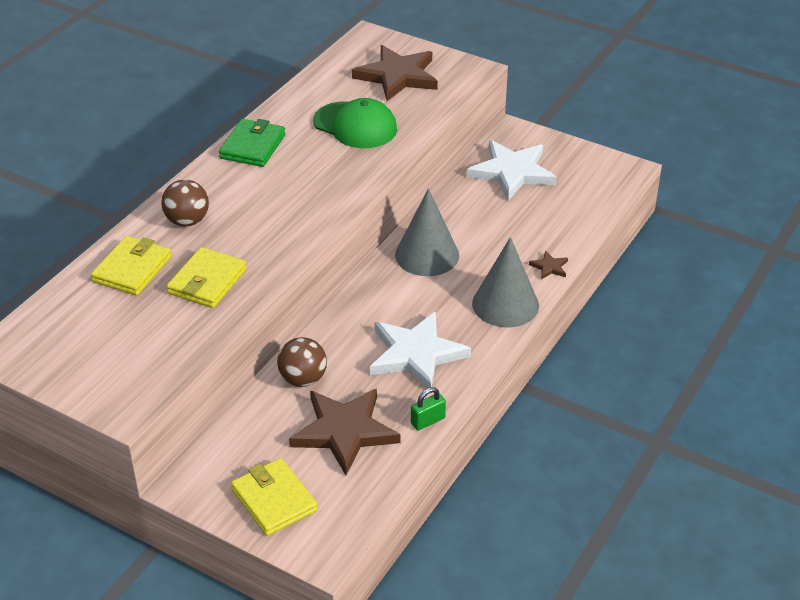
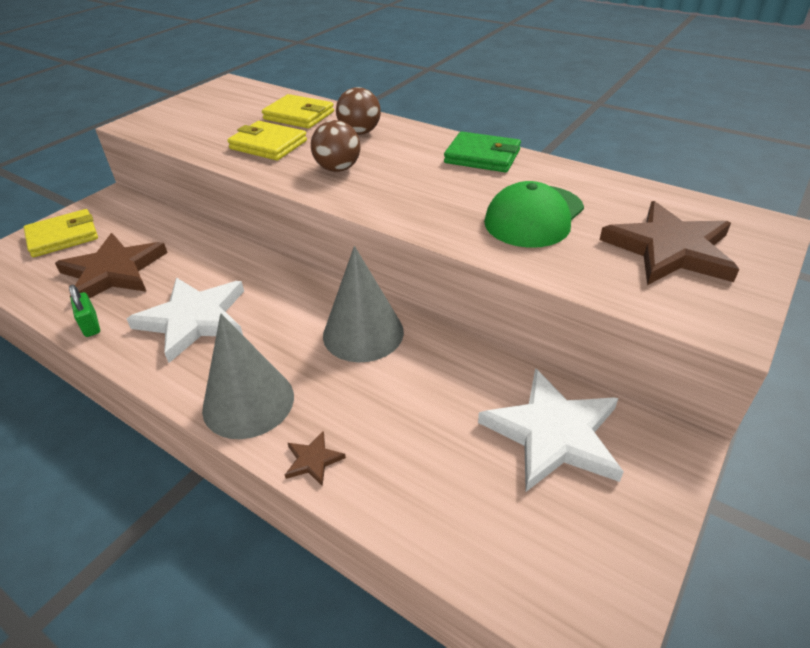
camera: 95 degrees right, 0 degrees up
(303, 379) = (196, 248): brown ball -> brown ball (338, 168)

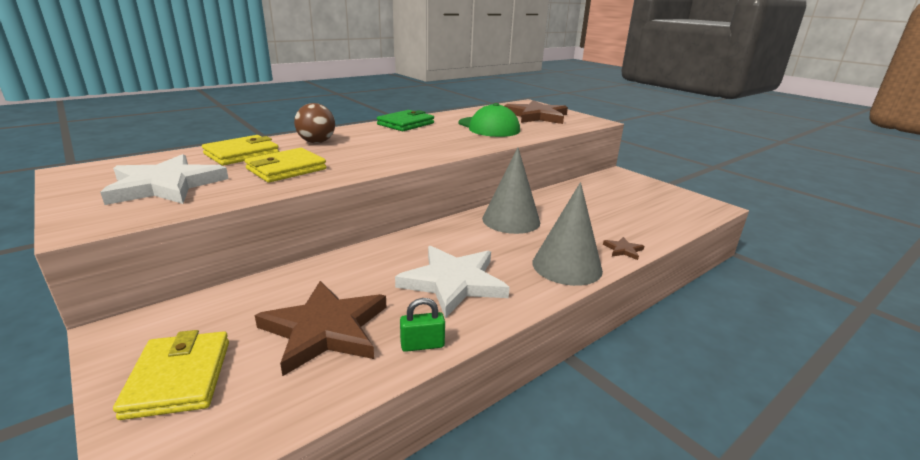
camera: 75 degrees left, 15 degrees down
(338, 168) = (370, 154): brown ball -> none
(553, 433) = (609, 191): white star -> white star (165, 185)

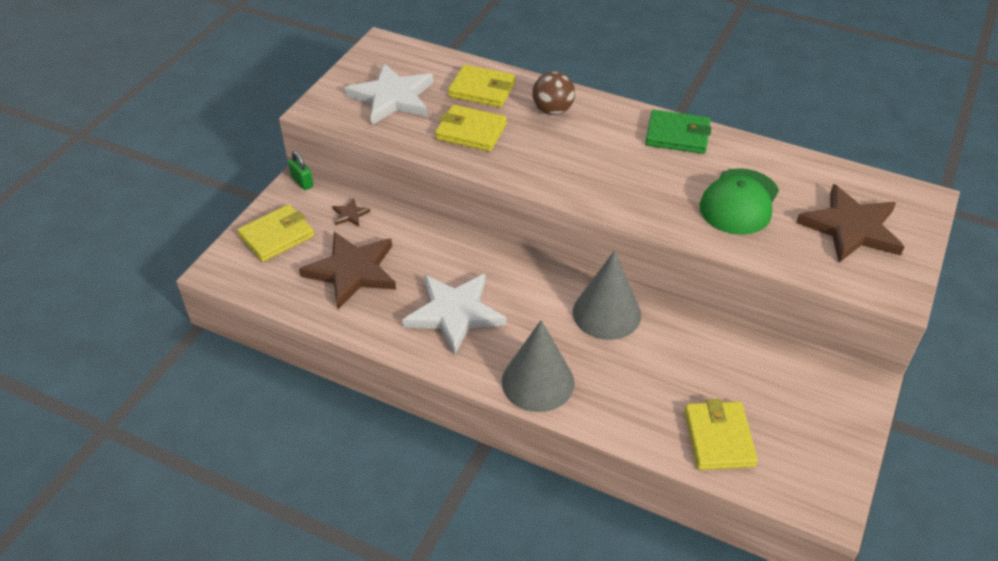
camera: 65 degrees right, 20 degrees up
(422, 345) = (365, 327): green padlock -> green padlock (302, 182)
(623, 250) = (608, 421): brown star -> brown star (350, 214)
(651, 219) = (718, 438): none -> yellow wallet

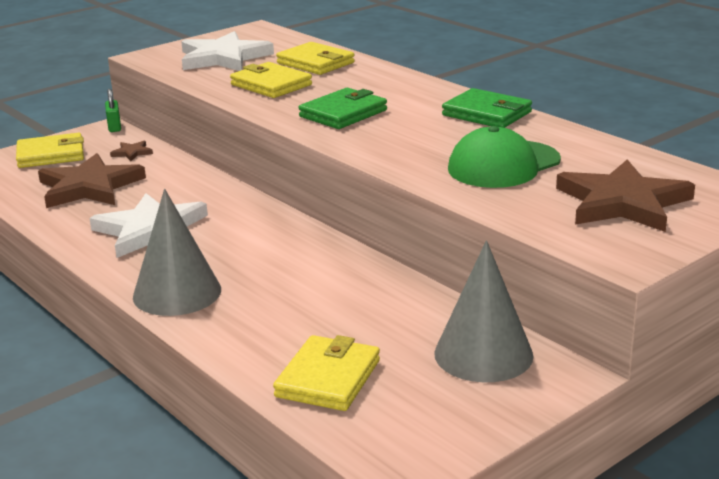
camera: 25 degrees right, 20 degrees down
(552, 110) = (371, 82): brown ball -> none
(565, 161) = (343, 113): none -> green wallet
(606, 313) = (308, 260): grey cone -> grey cone (483, 354)

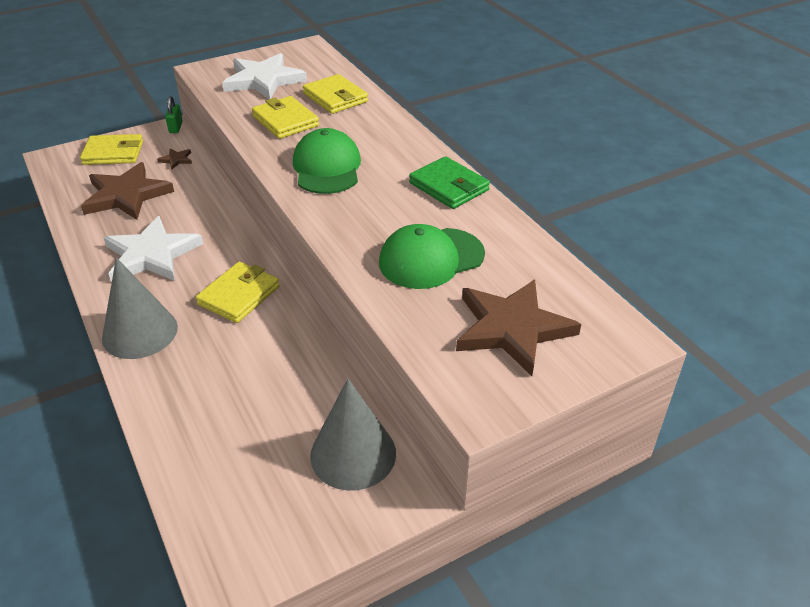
camera: 10 degrees right, 15 degrees up
(328, 378) = (214, 458): yellow wallet -> yellow wallet (239, 295)
(343, 113) = (327, 167): green wallet -> green cap

